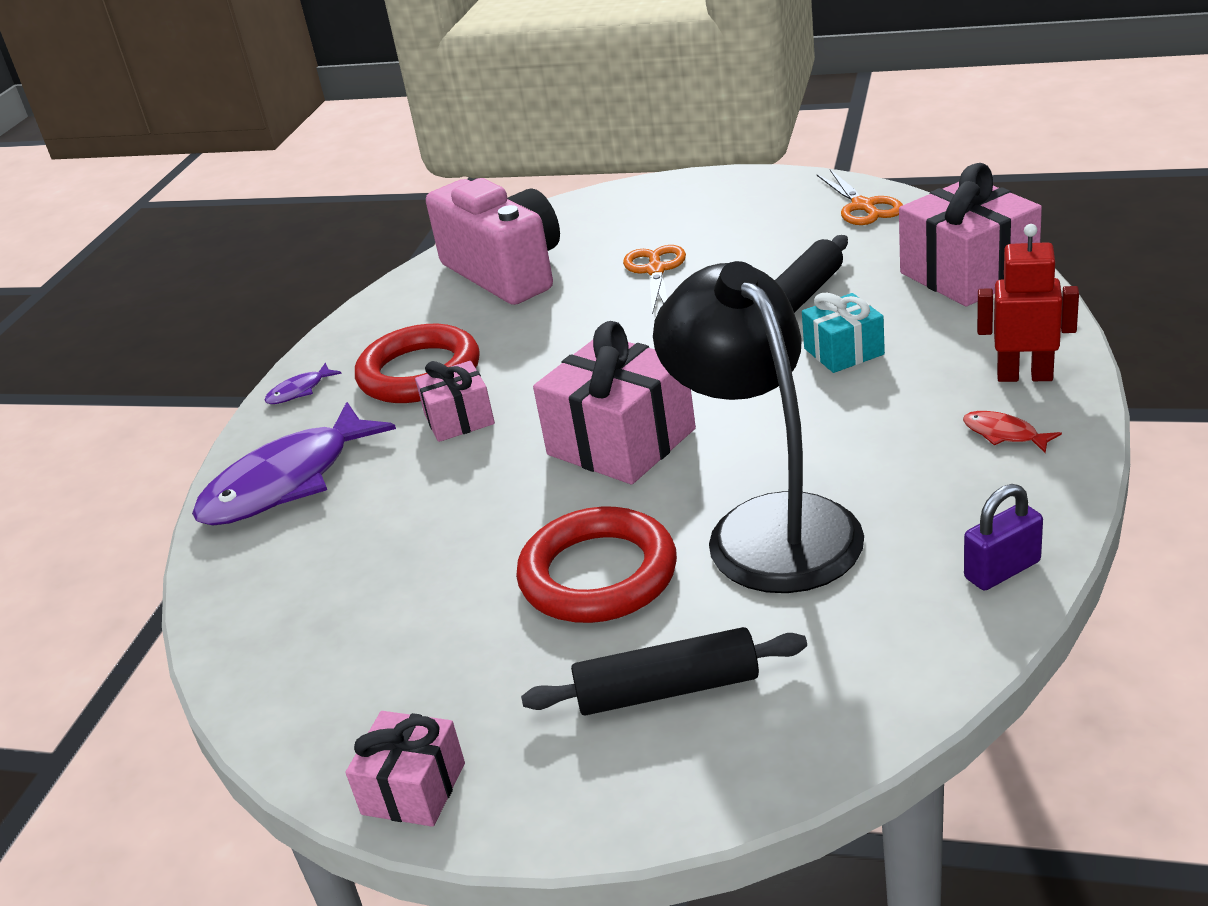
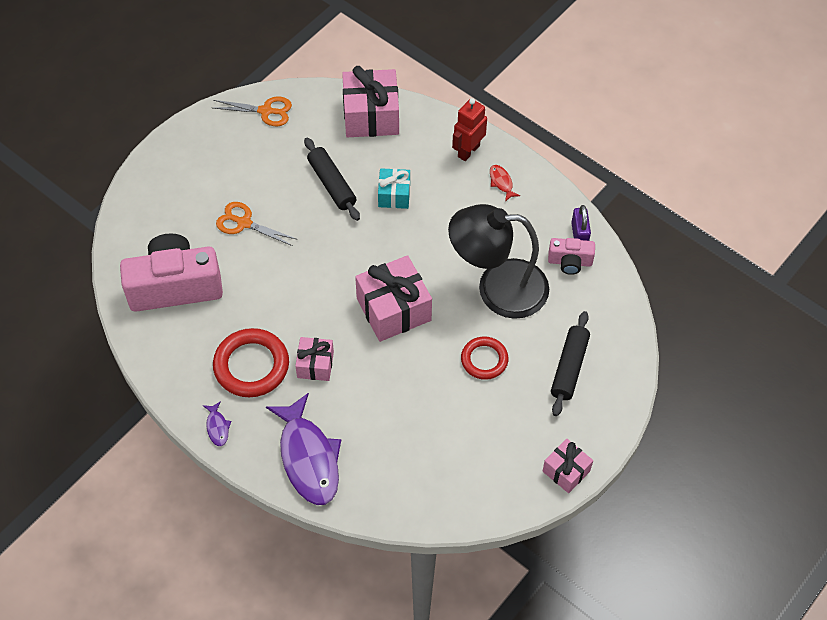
camera: 70 degrees left, 25 degrees up
(598, 574) = (484, 360): red ring -> red ring, size x0.63
(922, 585) = (570, 262): none -> pink camera
(1004, 434) = (501, 182): red fish -> red fish turned 90 degrees clockwise

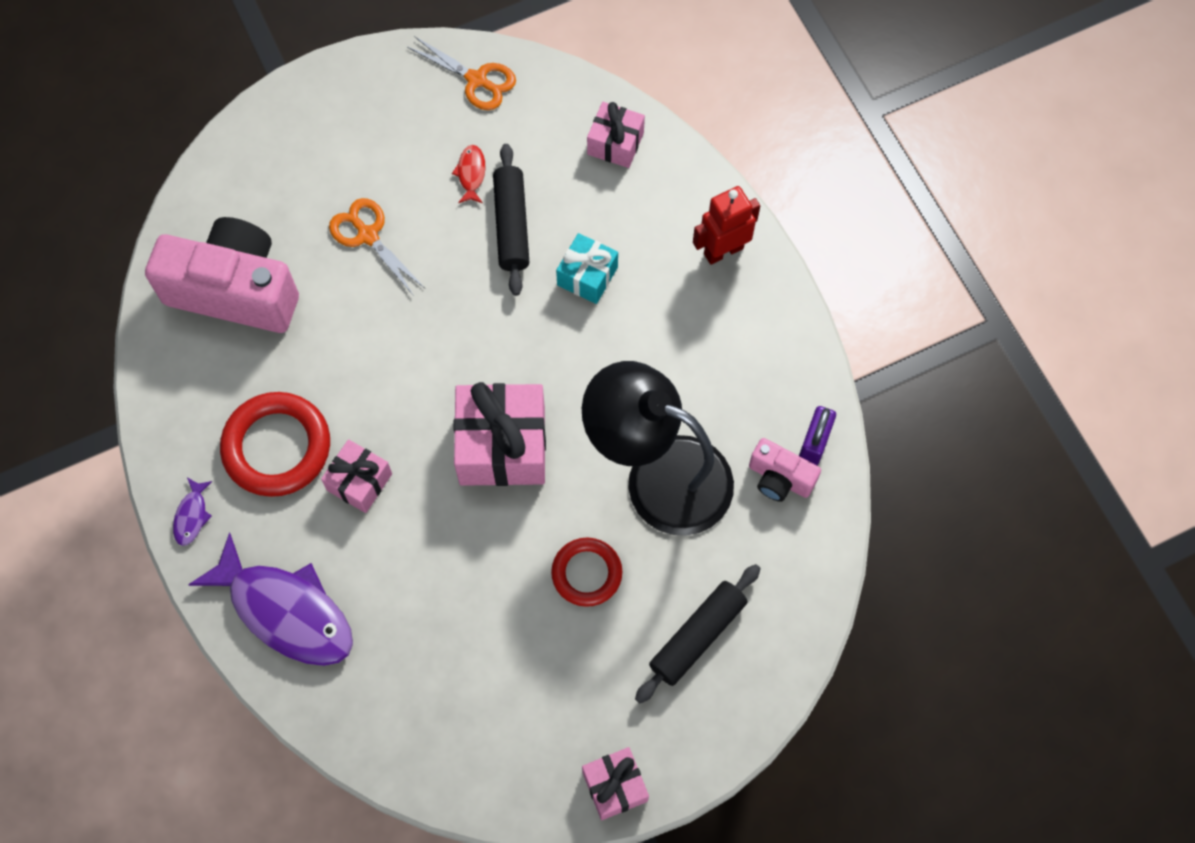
camera: 25 degrees right, 10 degrees up
(308, 457) = (285, 611): purple fish -> purple fish turned 60 degrees counterclockwise
(371, 116) = (615, 143): pink gift -> pink gift, size x0.57
(501, 182) = (745, 317): red fish -> red fish (471, 174)

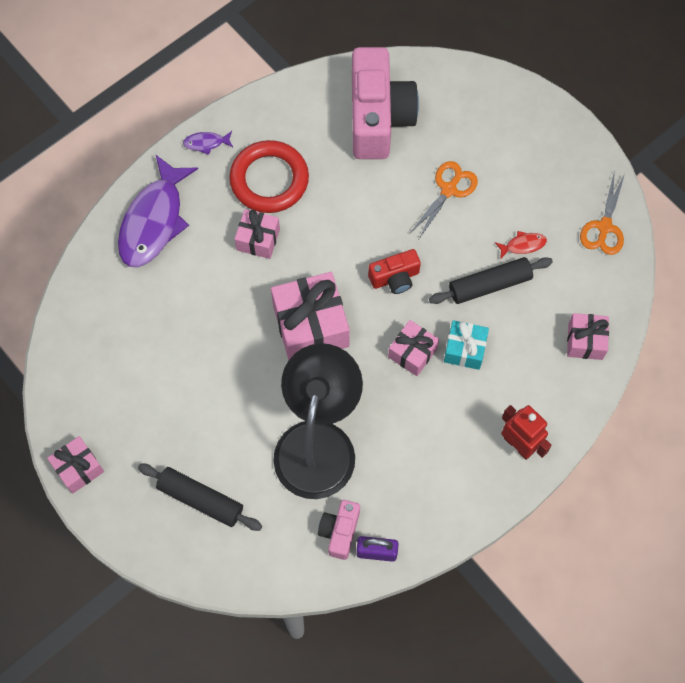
camera: 75 degrees right, 0 degrees up
(468, 330) = (395, 278): none -> red camera
(573, 336) = (412, 352): none -> pink gift
(586, 573) = (229, 409): red ring -> none

